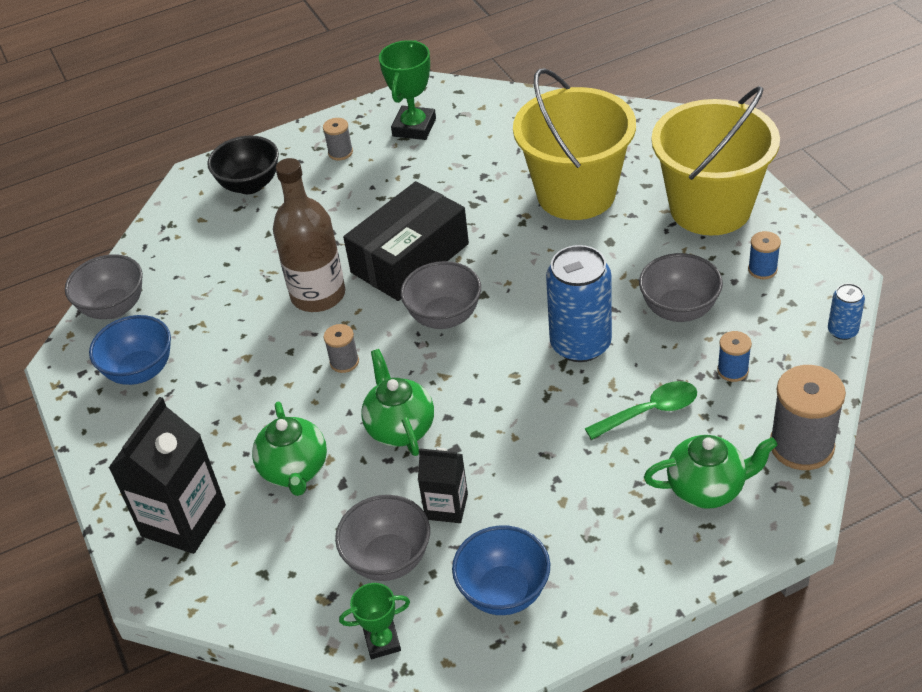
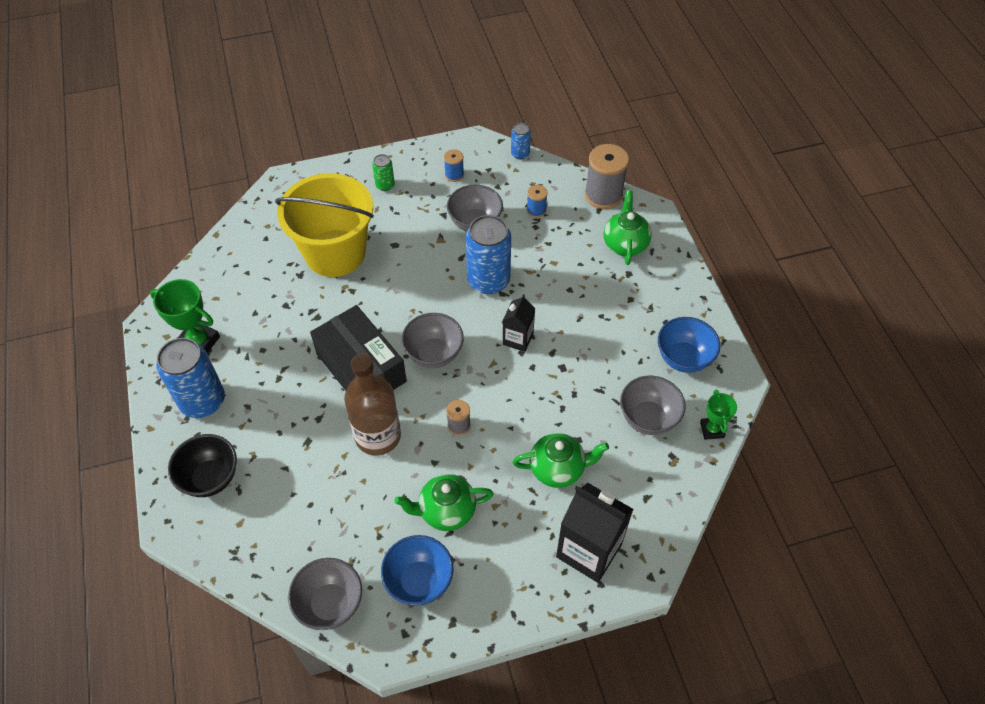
camera: 85 degrees left, 10 degrees up
(340, 152) = (203, 401): grey spool -> blue can
(400, 428) = (535, 397): green teapot -> green teapot (446, 511)
(446, 506) = (611, 379): black carton -> black carton (518, 339)
(650, 411) = (558, 257): green spoon -> none
(710, 208) = (385, 185): yellow bucket -> green can

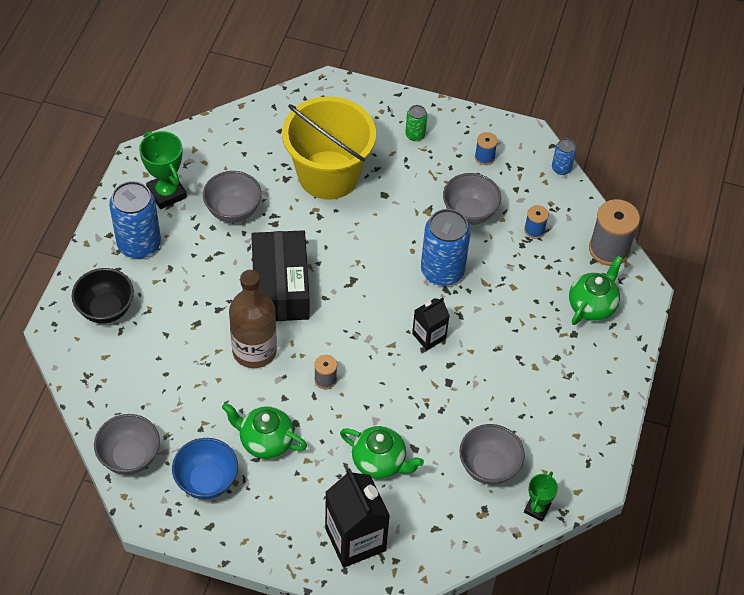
camera: 30 degrees right, 0 degrees up
(434, 354) = (348, 309): grey bowl -> grey bowl (233, 211)
(683, 358) = (562, 435): blue bowl -> none

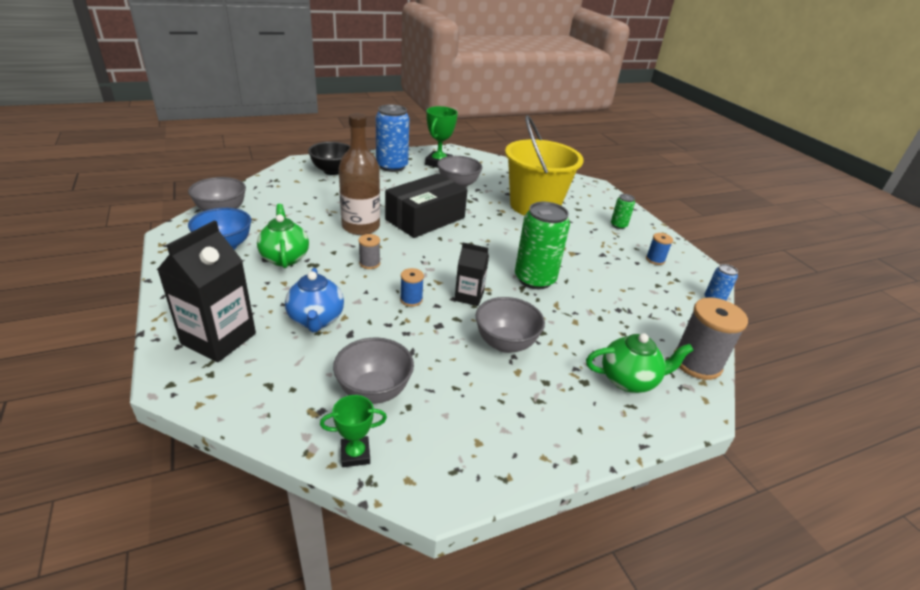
camera: 50 degrees right, 20 degrees down
(379, 462) = (316, 320): green teapot -> blue teapot
(442, 271) = (534, 279): blue can -> green can
(469, 213) = (601, 271): grey bowl -> grey bowl (505, 343)
(534, 230) = (641, 310): blue spool -> blue spool (411, 299)

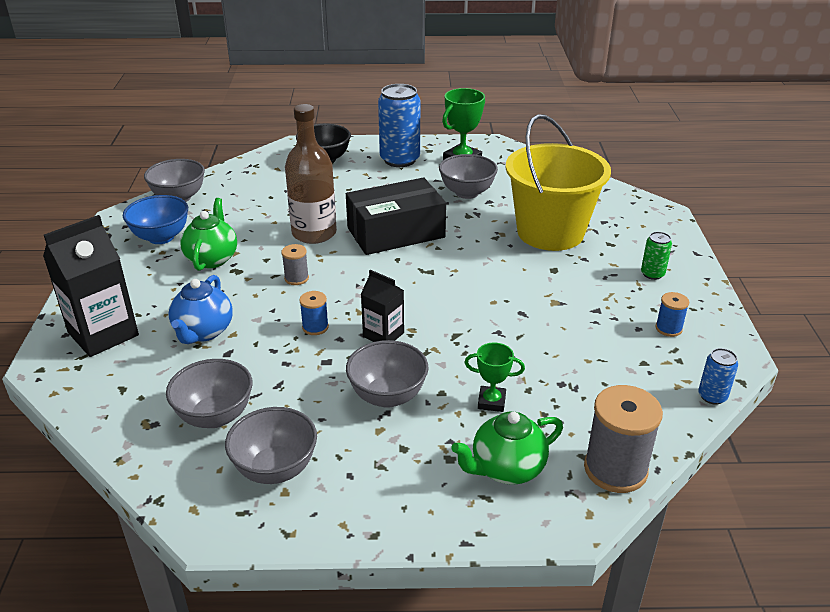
camera: 25 degrees right, 0 degrees up
(355, 454) = (160, 472): green trophy -> green trophy (491, 402)
(457, 424) = (275, 469): none -> grey bowl
(534, 279) = (479, 327): green can -> none
(629, 380) = (506, 469): green teapot -> green teapot turned 135 degrees clockwise

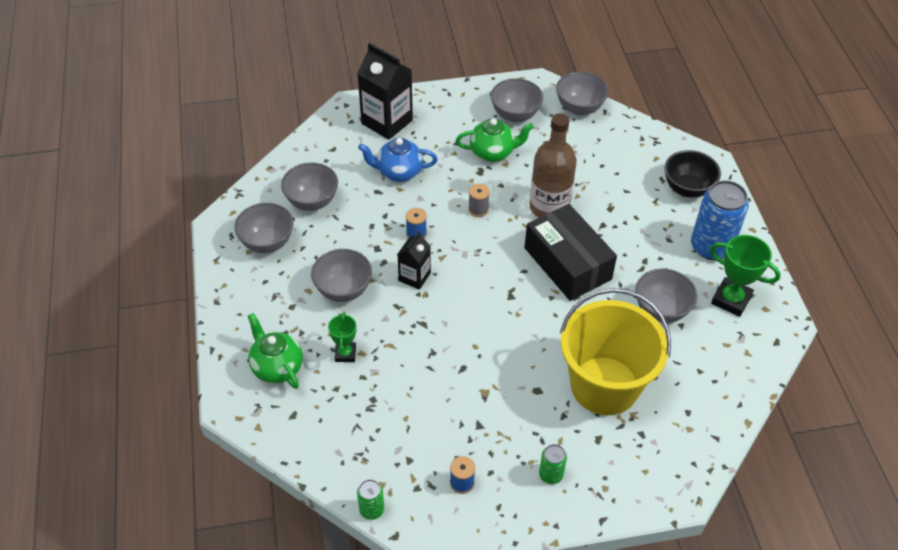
camera: 80 degrees right, 15 degrees up
(161, 237) = (515, 115): blue bowl -> grey bowl
(615, 469) = (281, 435): grey spool -> none
(712, 396) = (371, 509): blue can -> green can

